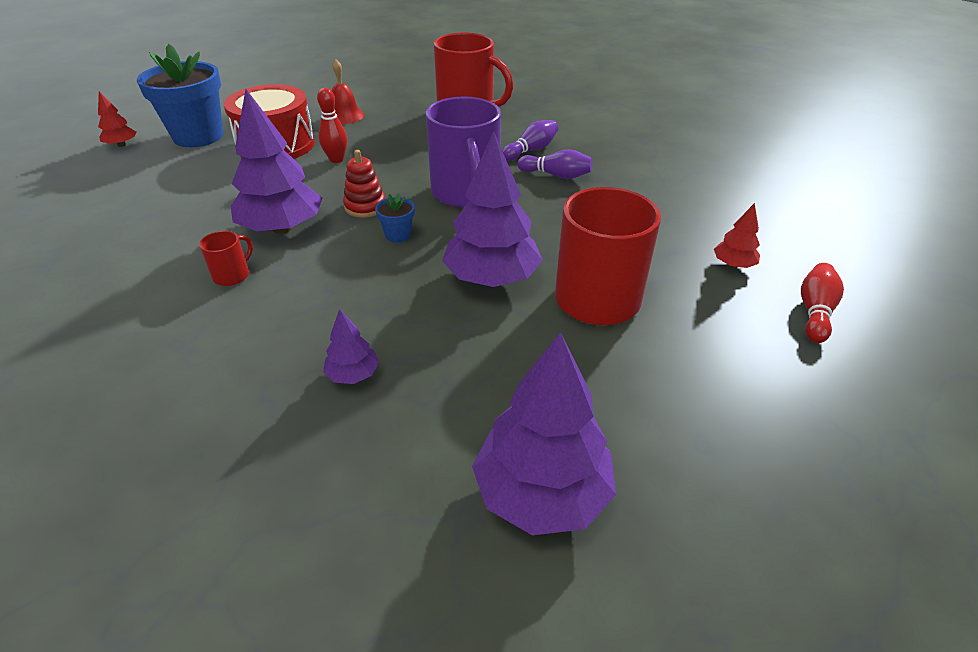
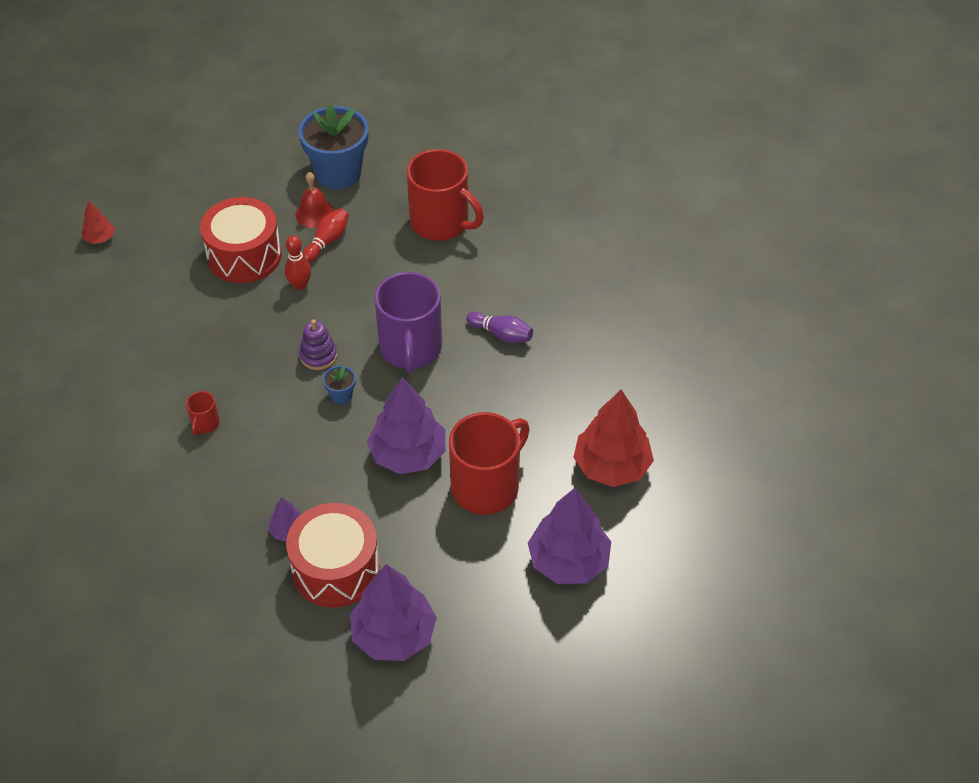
camera: 10 degrees right, 10 degrees up
(198, 136) = (170, 232): blue flower pot -> blue flower pot (338, 173)
(232, 275) = (205, 424): red mug -> red mug turned 150 degrees clockwise
(282, 228) = (246, 374): purple tree -> purple tree (568, 561)
(365, 207) = (318, 356): red stacking toy -> purple stacking toy
(429, 412) = (336, 568): none -> red drum
(531, 150) = (489, 293): purple bowling pin -> none
(733, 264) = (612, 466): red tree -> red tree, size x2.11
(814, 312) = (650, 523): red bowling pin -> red bowling pin (327, 241)

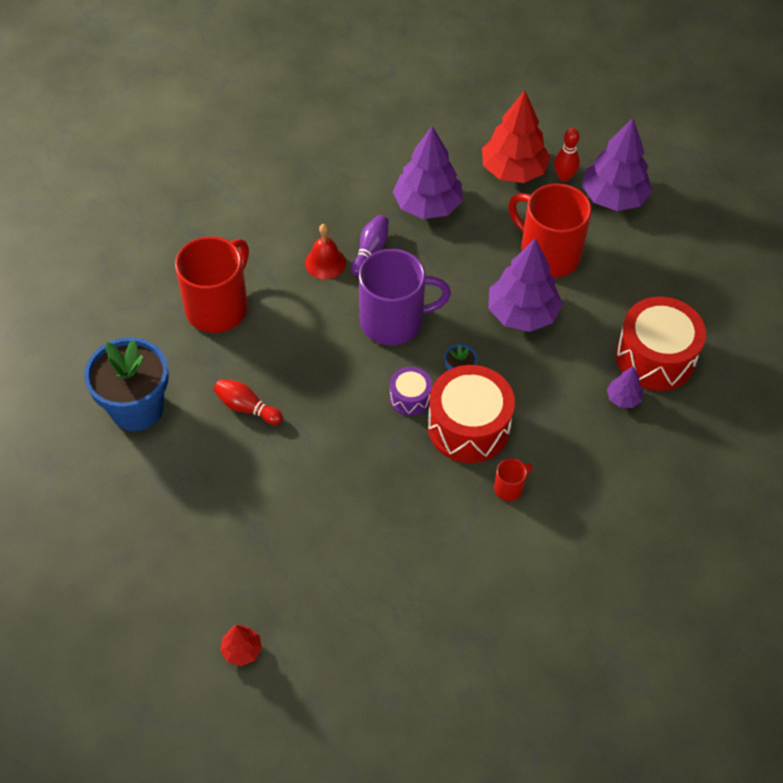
camera: 95 degrees left, 5 degrees up
(205, 424) = (509, 488): red mug -> red mug turned 45 degrees counterclockwise
(244, 255) = (269, 486): red drum -> red drum (468, 427)
(300, 285) = (313, 426): red bowling pin -> red bowling pin (564, 177)
(315, 213) = (202, 424): red bell -> red bell (325, 262)
(318, 356) = (410, 398): purple stacking toy -> purple drum
(394, 634) = (709, 309): purple tree -> purple tree (427, 205)

